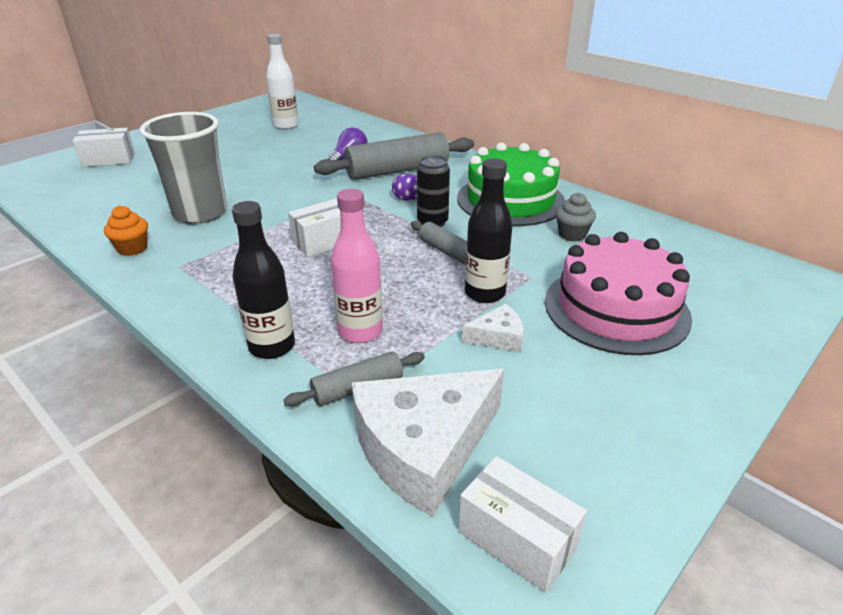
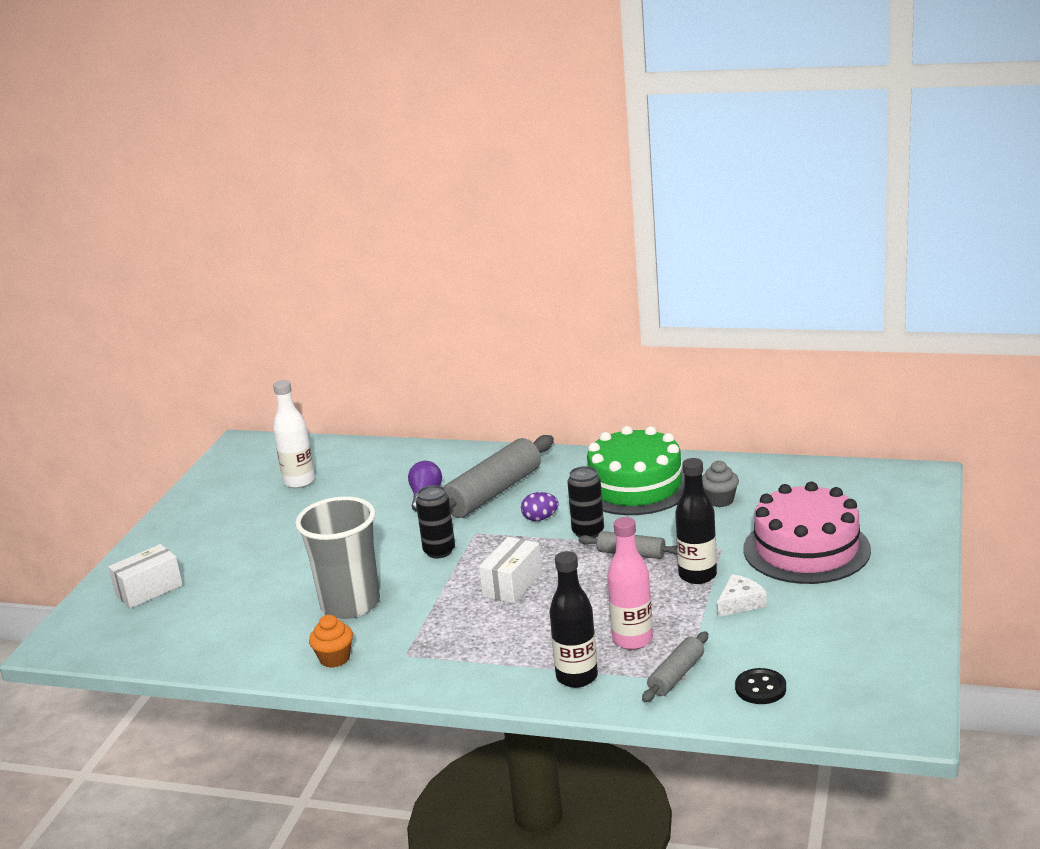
camera: 25 degrees left, 10 degrees down
(308, 198) = (439, 551): none -> black can
(423, 447) = (760, 688): white cheese -> black button
(517, 539) = (862, 707): white box -> none

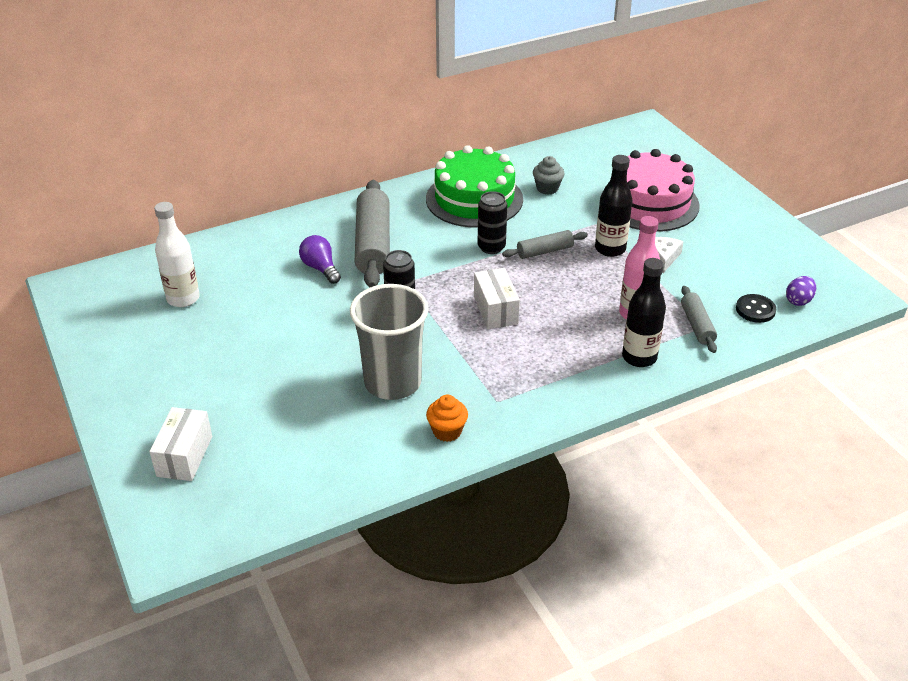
camera: 45 degrees left, 15 degrees up
(540, 518) = (440, 250): purple egg -> purple egg (798, 301)

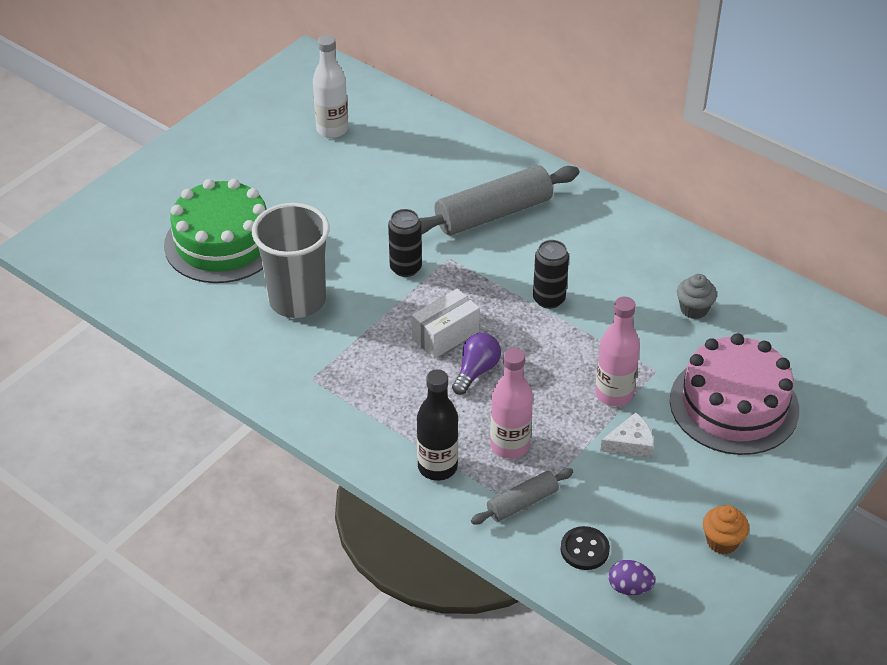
camera: 65 degrees right, 5 degrees up
(185, 456) = (144, 213): white box -> none
(320, 268) = (431, 194): purple light bulb -> purple light bulb (476, 371)
(447, 431) = (252, 358): orange cupcake -> orange cupcake (722, 541)
(474, 199) = (627, 258): green cake -> green cake (222, 242)
(544, 251) = (571, 342): grey rolling pin -> none
(610, 249) = (614, 394): black bottle -> pink bottle

